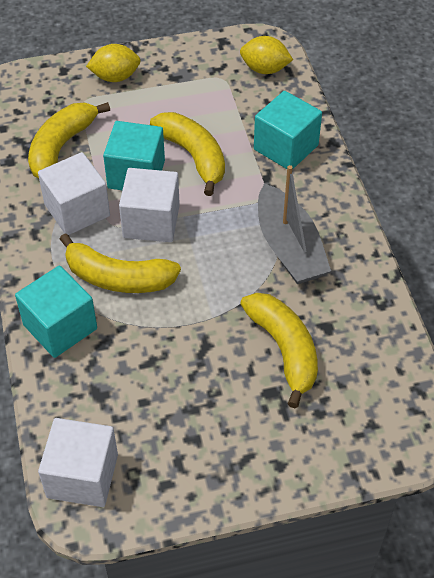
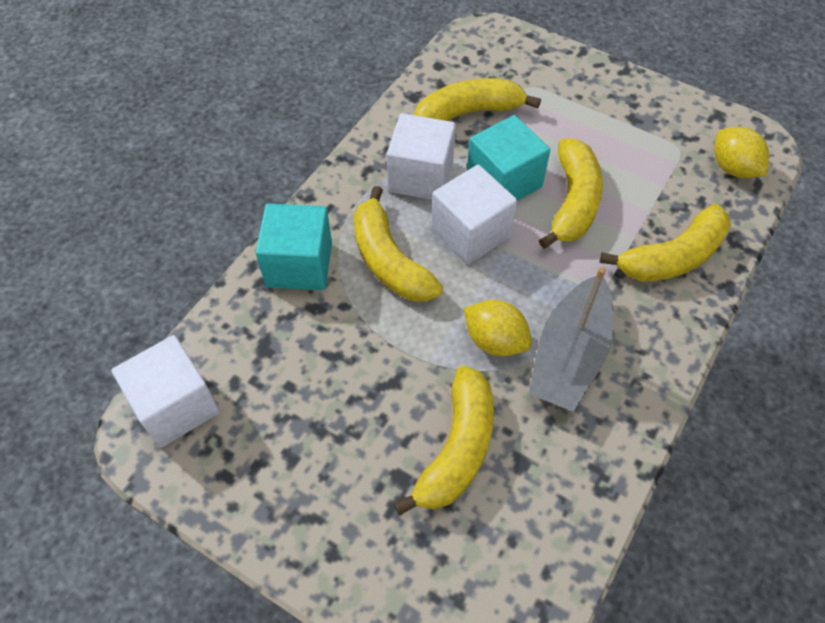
camera: 45 degrees right, 5 degrees up
(115, 77) = (579, 84): yellow lemon -> yellow lemon (495, 341)
(286, 147) = (672, 257): turquoise cube -> yellow banana

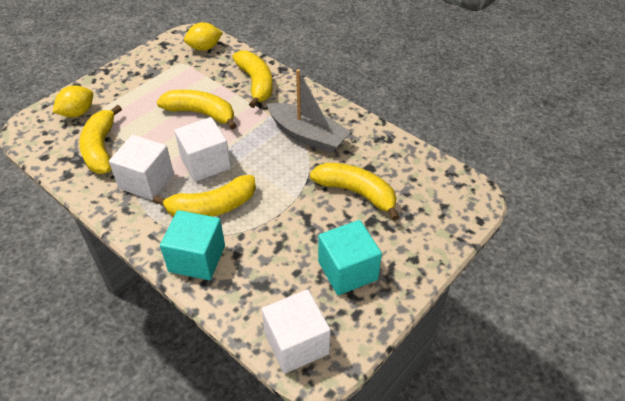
camera: 80 degrees left, 10 degrees down
(495, 341) = (289, 165): yellow lemon -> yellow lemon (77, 113)
(504, 181) = (170, 141): turquoise cube -> turquoise cube (347, 270)

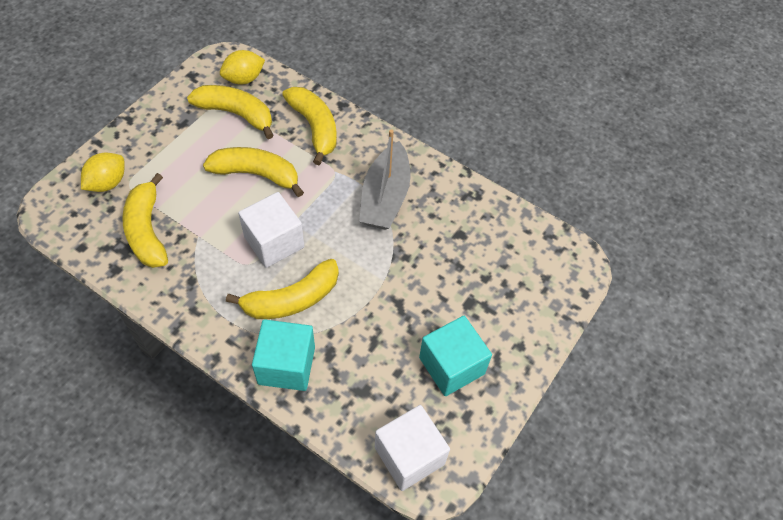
camera: 10 degrees left, 10 degrees up
(146, 181) = (210, 271): white cube -> none
(307, 135) = (385, 197): grey boat -> grey boat turned 75 degrees clockwise
(356, 193) = (449, 268): yellow banana -> yellow banana (236, 114)

